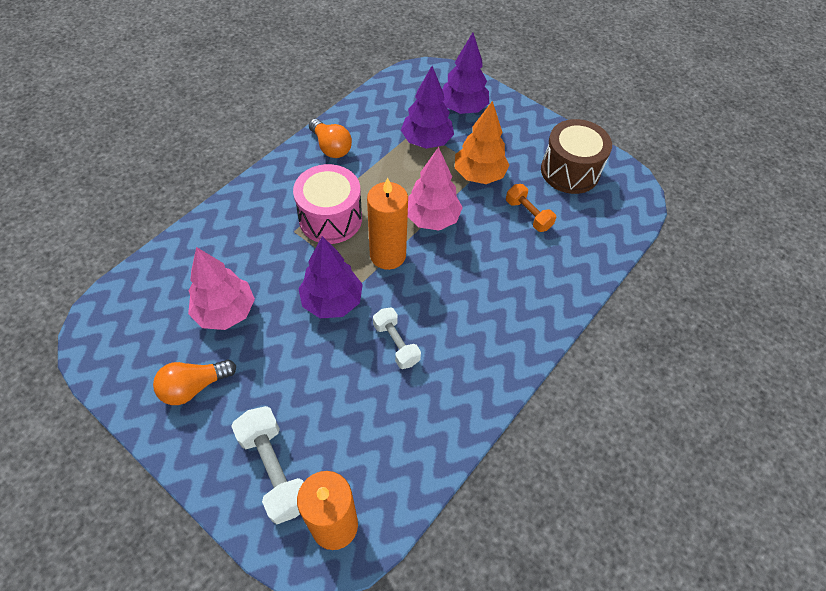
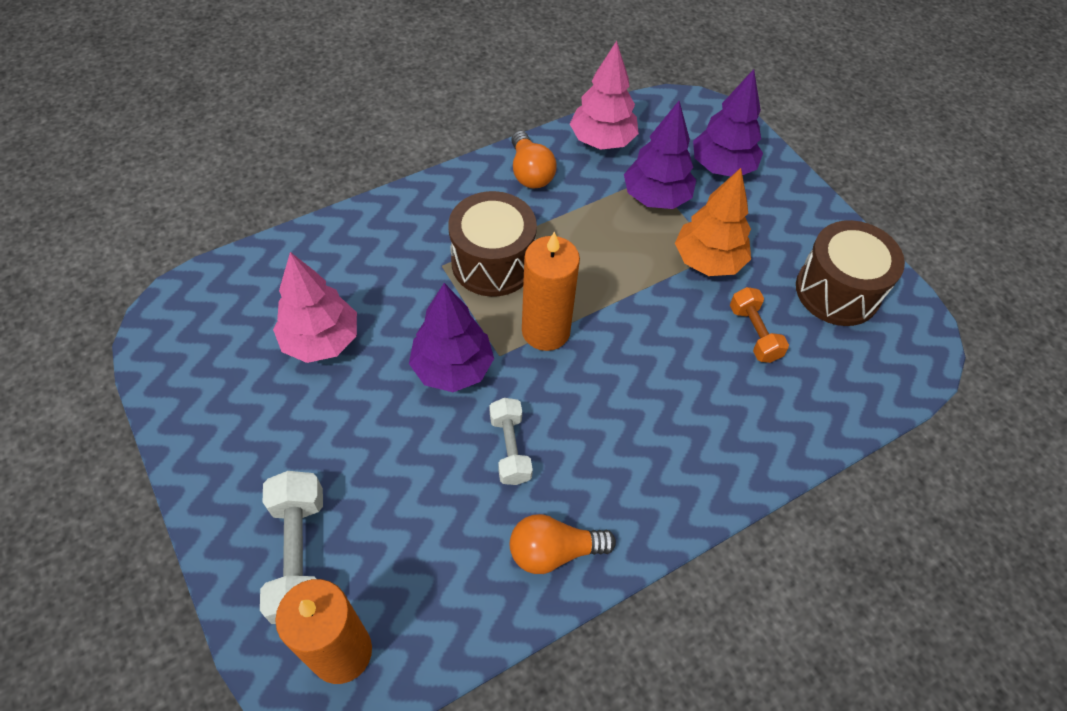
camera: 20 degrees right, 0 degrees up
(194, 387) = (249, 420): orange light bulb -> orange light bulb (554, 551)
(330, 218) = (493, 262): pink drum -> brown drum
(431, 218) = (621, 300): pink tree -> pink tree (602, 141)

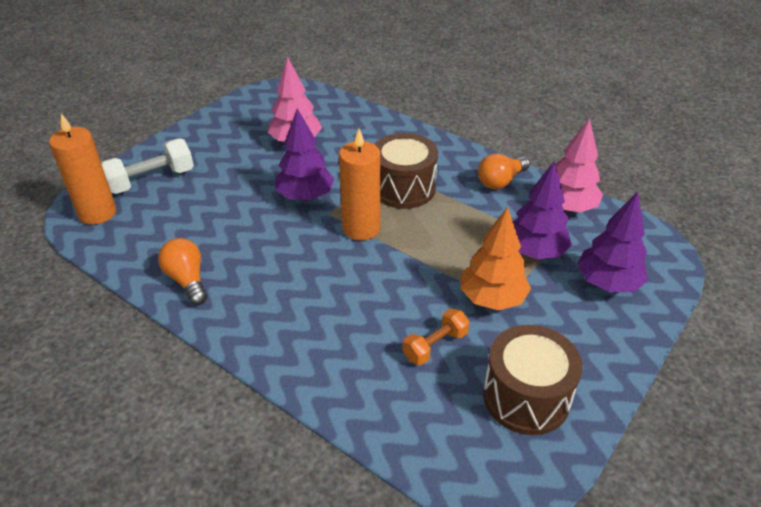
camera: 70 degrees right, 15 degrees down
(510, 448) = (256, 239): white dumbbell -> none

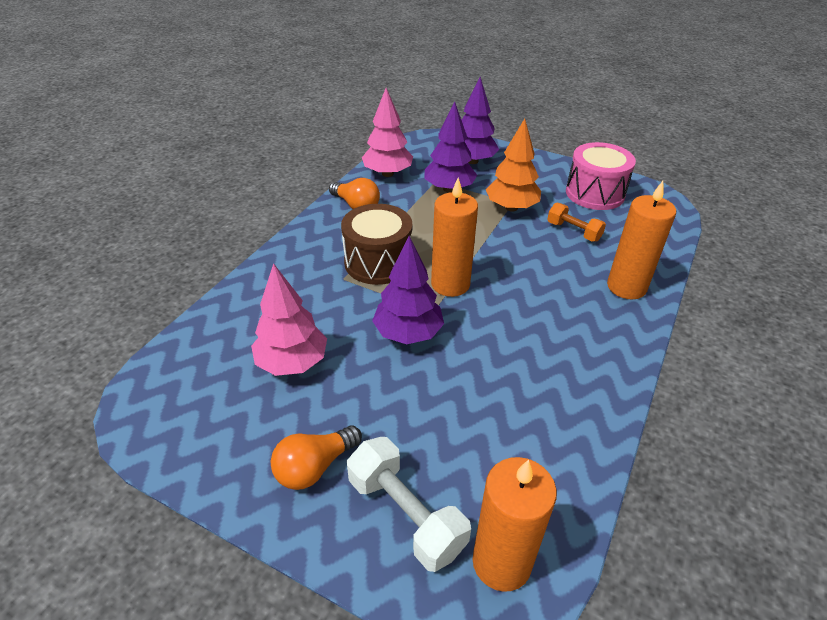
camera: 100 degrees left, 0 degrees up
(187, 280) = (581, 405): orange light bulb -> orange light bulb (314, 467)
(321, 363) = (626, 287): none -> orange candle
(526, 397) = (595, 193): brown drum -> pink drum

